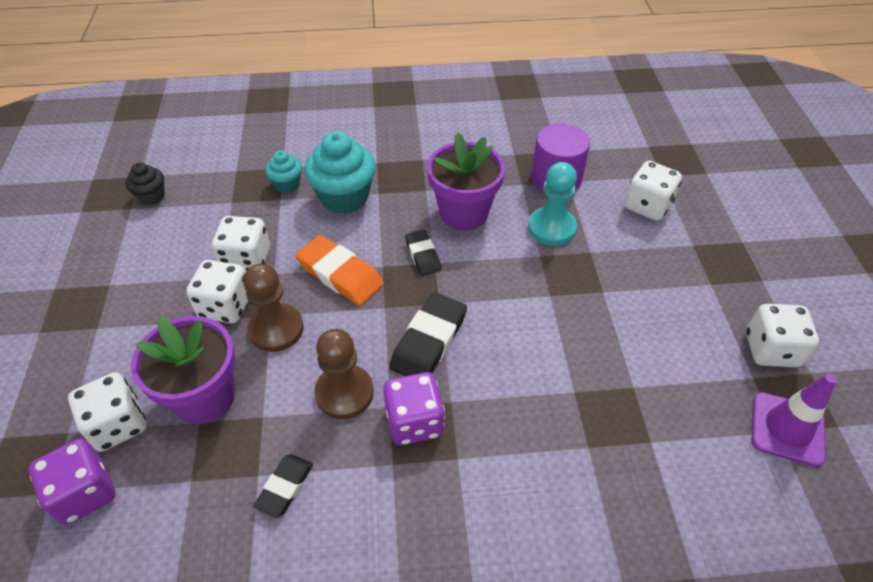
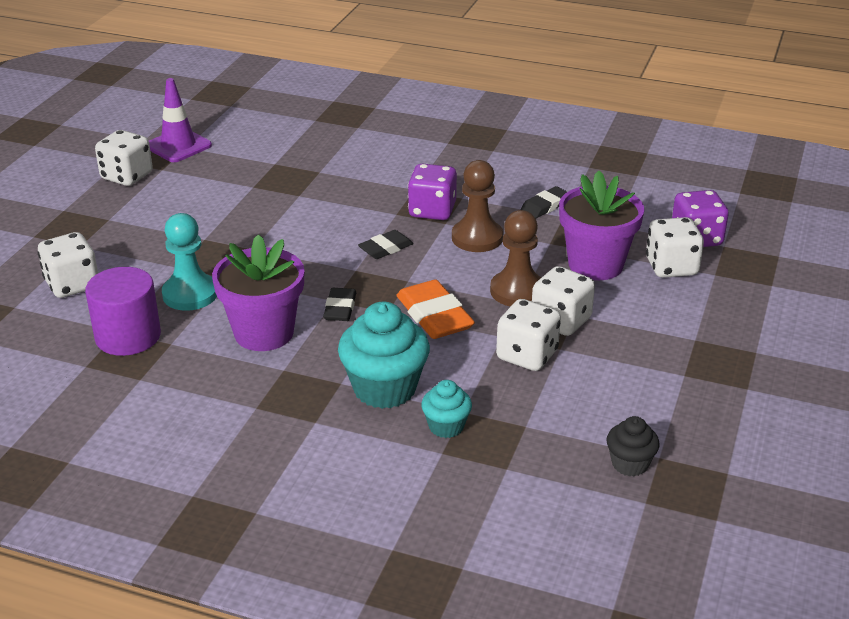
camera: 155 degrees left, 15 degrees down
(429, 341) = (386, 248): black eraser -> black eraser, size x0.60

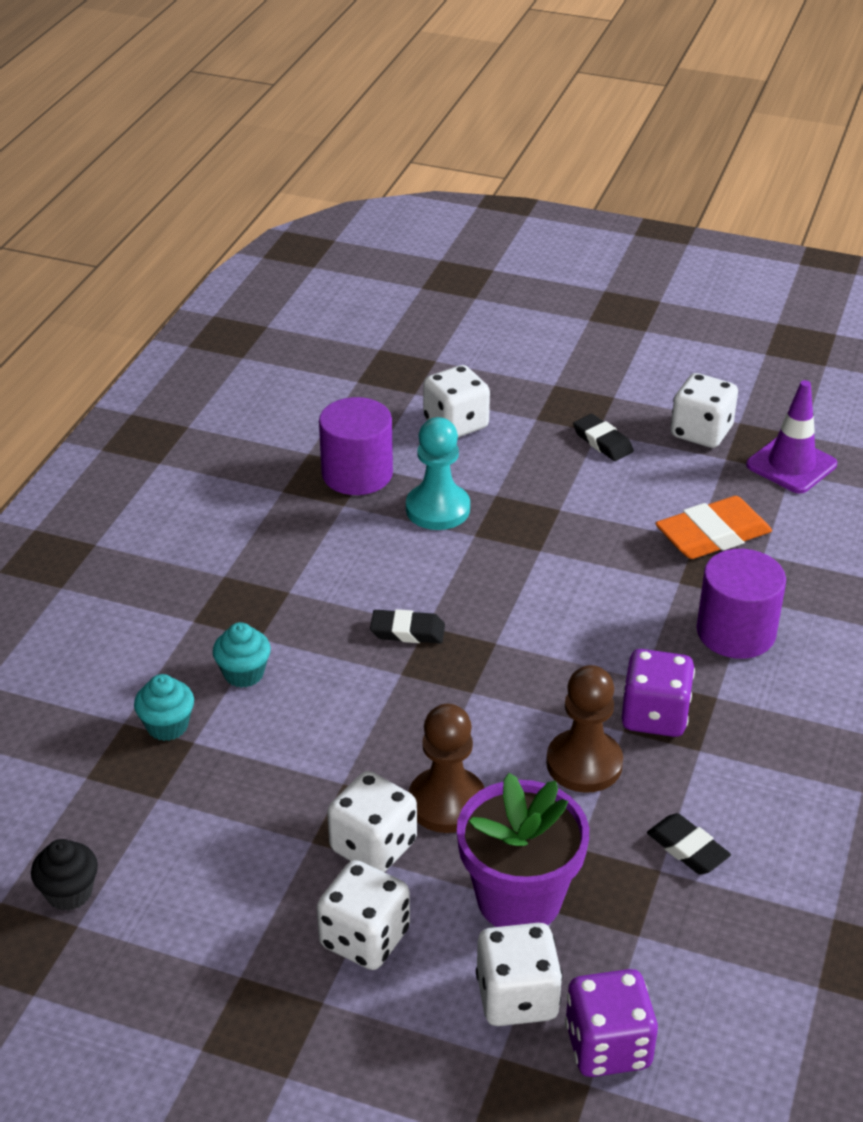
camera: 90 degrees right, 5 degrees up
(264, 333) = (358, 571): purple flower pot -> none
(353, 178) = (736, 632): none -> purple cylinder
(384, 388) = (244, 673): turquoise cupcake -> turquoise cupcake, size x0.54
(386, 248) = (549, 669): black eraser -> black eraser (602, 442)
(434, 316) = (389, 717): orange eraser -> orange eraser (712, 535)
(527, 355) = (297, 806): white dice -> white dice (364, 938)

